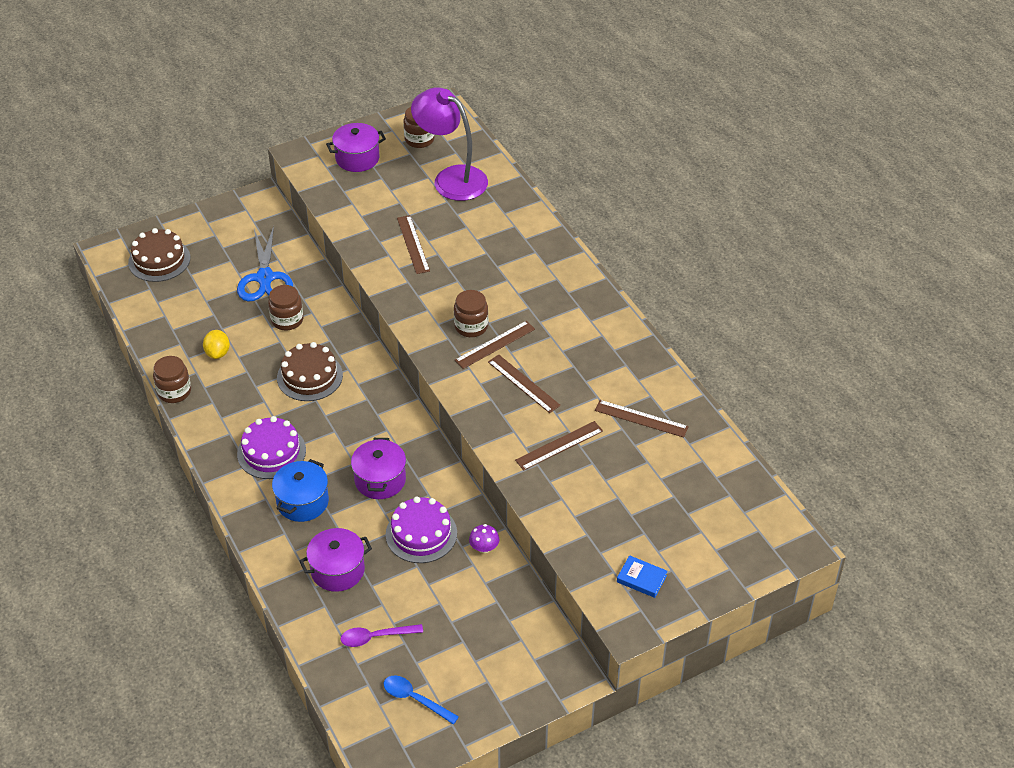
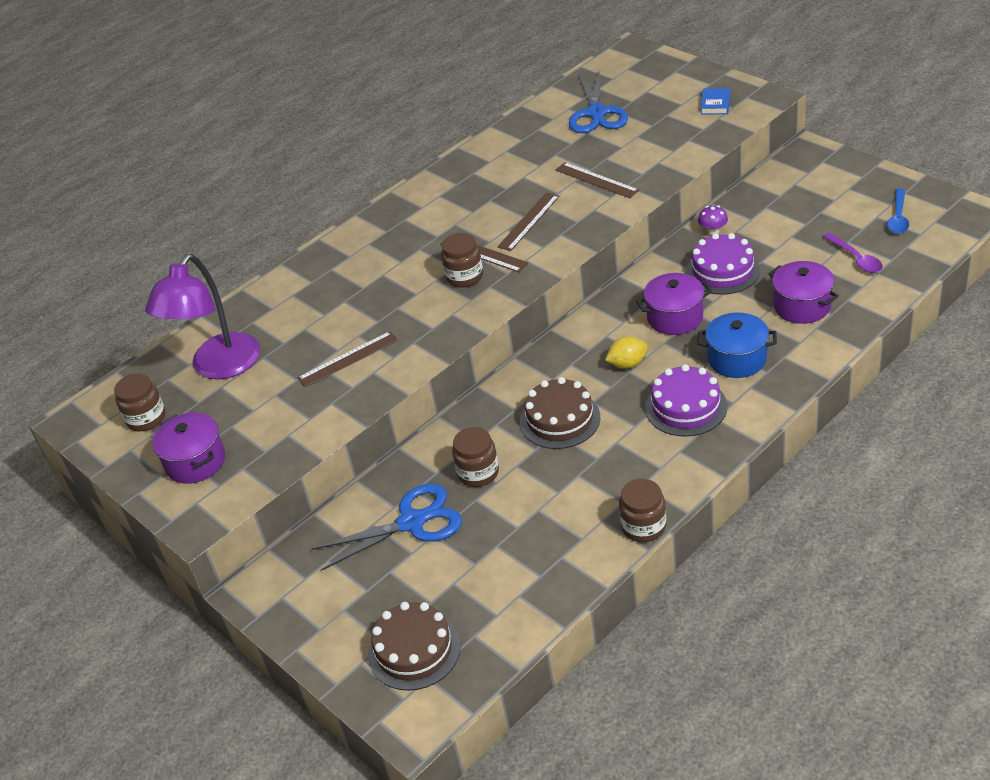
camera: 100 degrees left, 5 degrees down
(218, 353) = (560, 513): yellow lemon -> yellow lemon (627, 364)
(641, 418) = (537, 148): brown ruler -> none
(679, 479) = (596, 113): none -> blue scissors

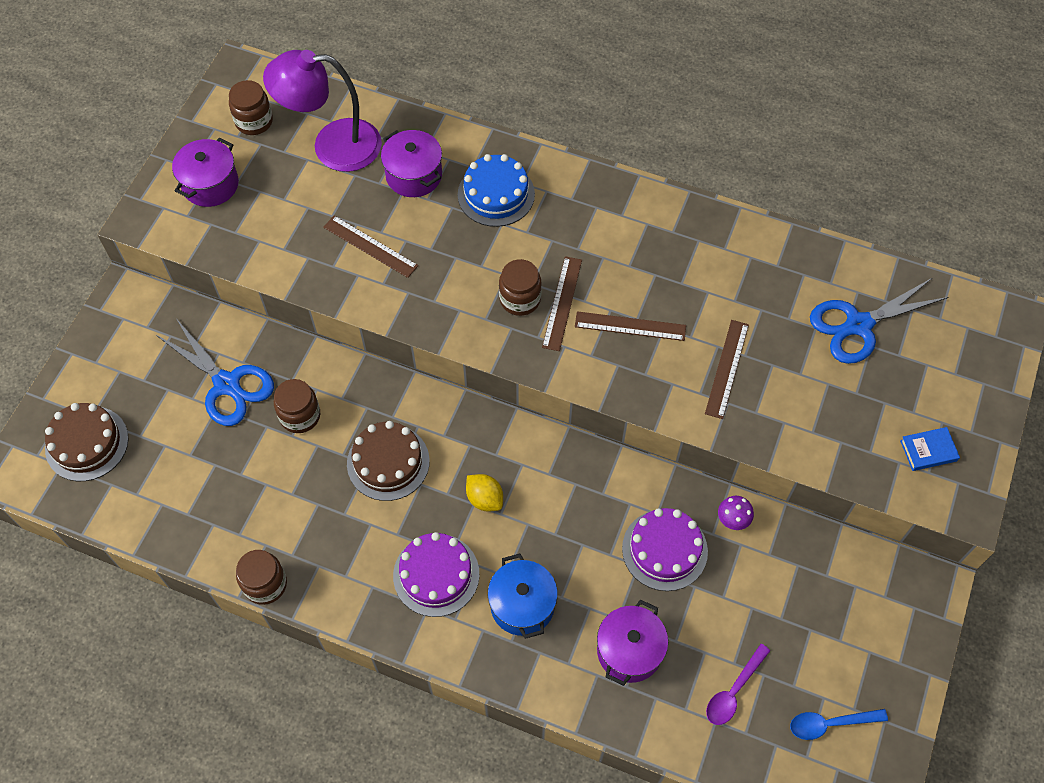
camera: 60 degrees right, 20 degrees up
(350, 273) = (496, 194): none -> blue cake
(675, 317) = (570, 523): purple pot -> purple pot (414, 175)

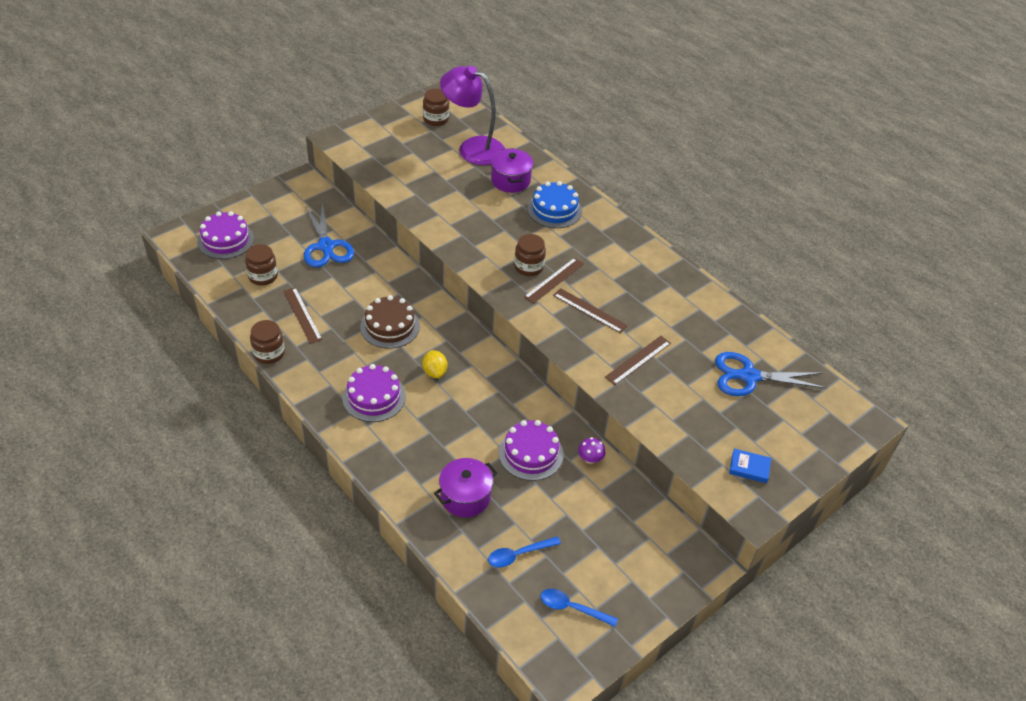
camera: 25 degrees right, 15 degrees down
(87, 443) = (225, 240): brown cake -> purple cake
(210, 184) = (387, 138): purple pot -> none
(300, 416) = (356, 280): brown jar -> brown jar (263, 276)
(370, 246) = (457, 204): brown ruler -> brown ruler (302, 315)
(522, 605) = (415, 438): blue pot -> none
(733, 691) = (518, 555): purple spoon -> blue spoon

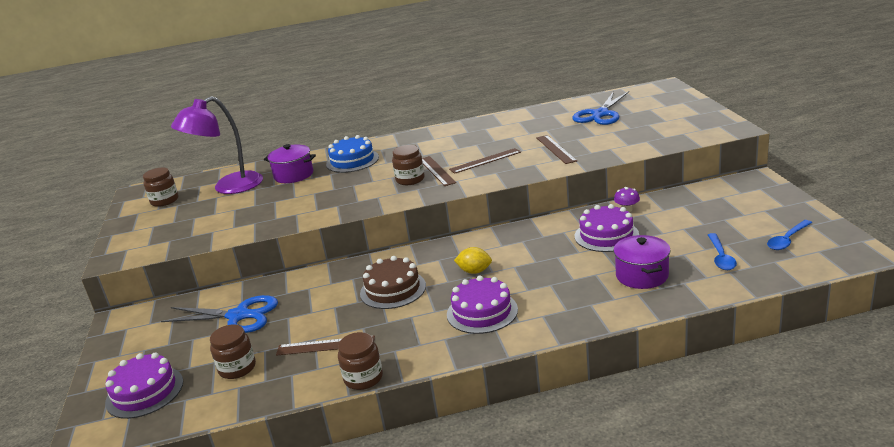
camera: 55 degrees left, 20 degrees down
(749, 468) = (690, 125): blue book -> none

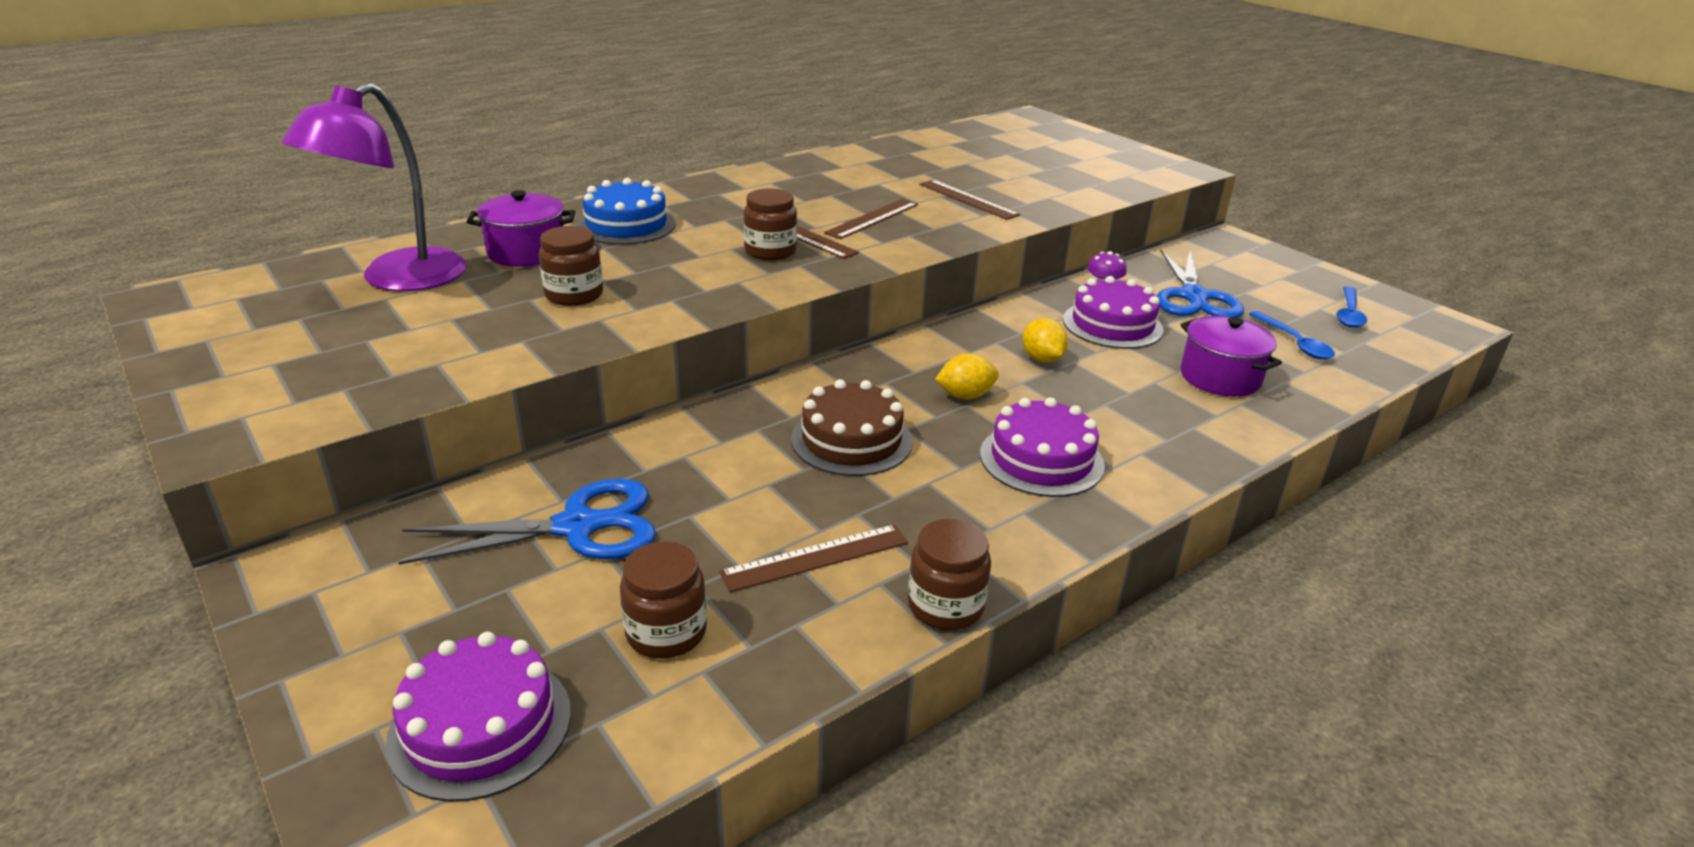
camera: 30 degrees left, 5 degrees up
(164, 201) = (258, 312): brown jar -> brown jar (574, 295)
(540, 253) = (1042, 359): none -> yellow lemon
(600, 114) = (981, 151): blue scissors -> blue scissors (1194, 297)

